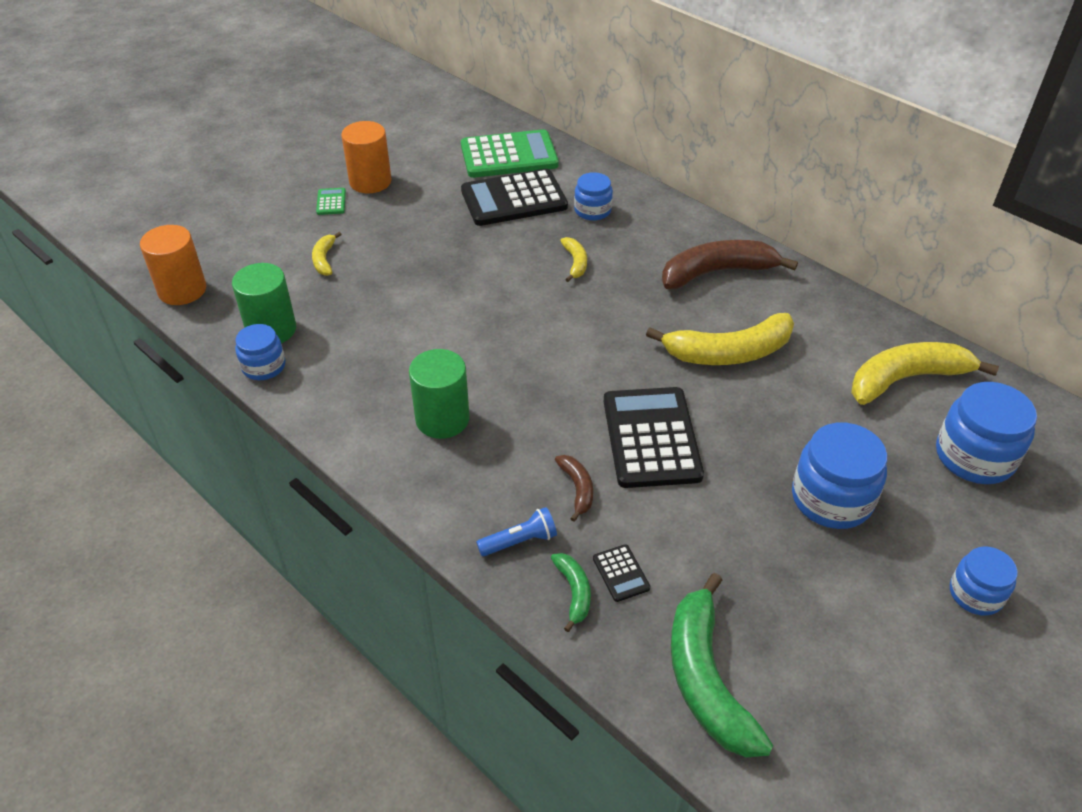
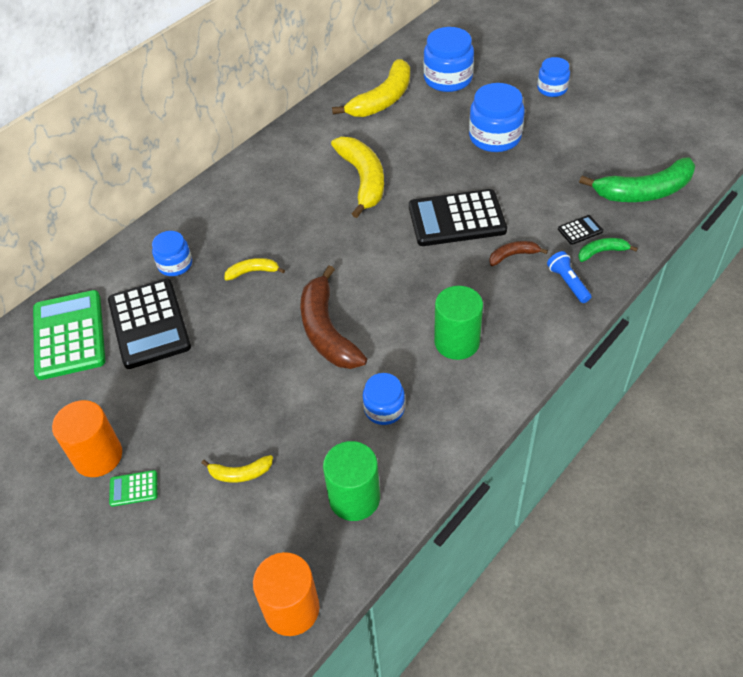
camera: 90 degrees left, 5 degrees up
(264, 366) = (408, 492): blue jar -> blue jar (384, 409)
(717, 272) = (268, 185): brown banana -> brown banana (327, 331)
(906, 379) = (383, 99): yellow banana -> yellow banana turned 120 degrees counterclockwise

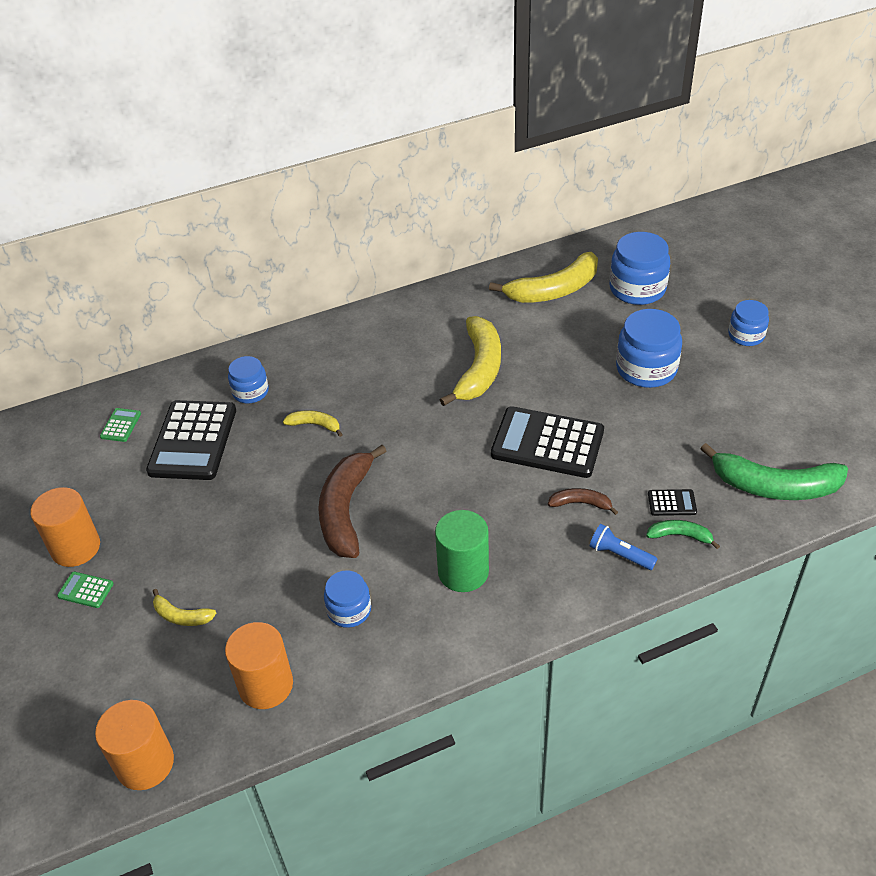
camera: 25 degrees right, 5 degrees down
(69, 335) = (121, 425): green calculator -> green calculator, size x0.42
(354, 498) = (266, 685): green cylinder -> orange cylinder
(567, 283) = (620, 555): blue flashlight -> blue flashlight turned 60 degrees counterclockwise

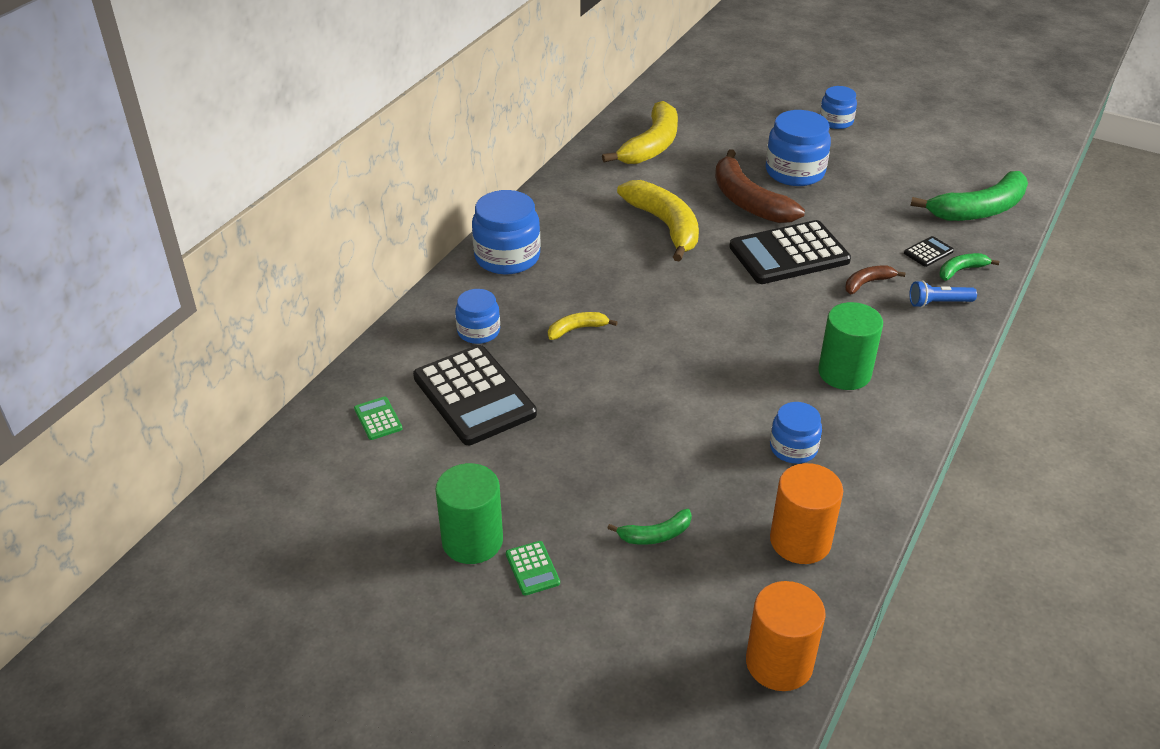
camera: 40 degrees left, 5 degrees down
(76, 547) = (472, 541): orange cylinder -> green cylinder
(85, 590) = (532, 568): green calculator -> green calculator turned 90 degrees counterclockwise
(181, 616) = (655, 535): yellow banana -> green banana
(346, 510) = (692, 378): brown banana -> brown banana (748, 201)
(637, 289) = (716, 120): blue jar -> blue jar (507, 257)

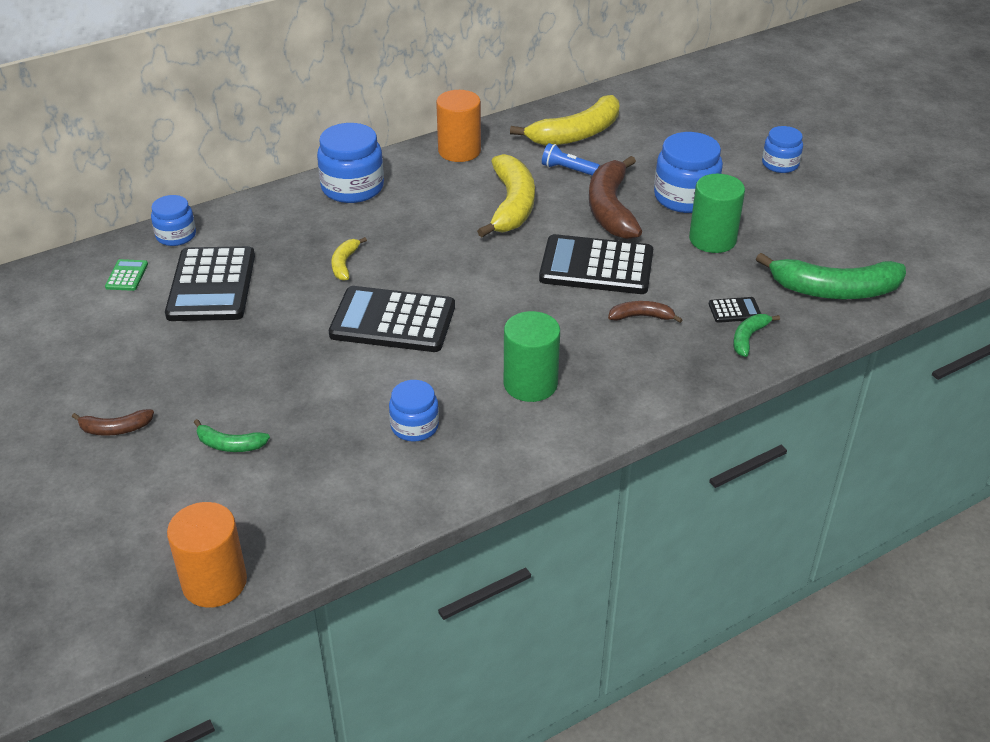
camera: 30 degrees right, 0 degrees up
(472, 541) = (96, 390): green cylinder -> green cylinder (712, 239)
(478, 331) = (267, 238): blue jar -> blue jar (176, 235)
(532, 568) = (115, 429): green calculator -> brown banana
(577, 329) = (344, 264): yellow banana -> yellow banana turned 90 degrees counterclockwise
(675, 364) = (393, 321): none -> black calculator
(800, 541) = (336, 500): orange cylinder -> orange cylinder (459, 151)
(938, 303) = (690, 358): blue flashlight -> blue flashlight (568, 170)
(961, 270) = (748, 338): green banana -> green banana turned 60 degrees counterclockwise

